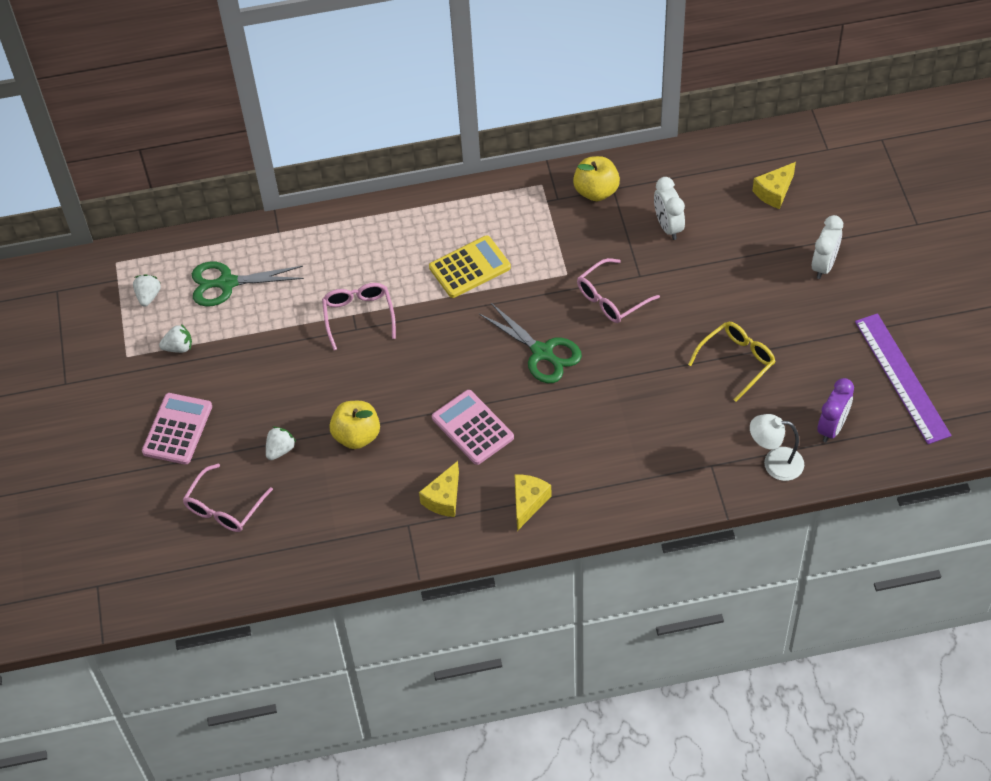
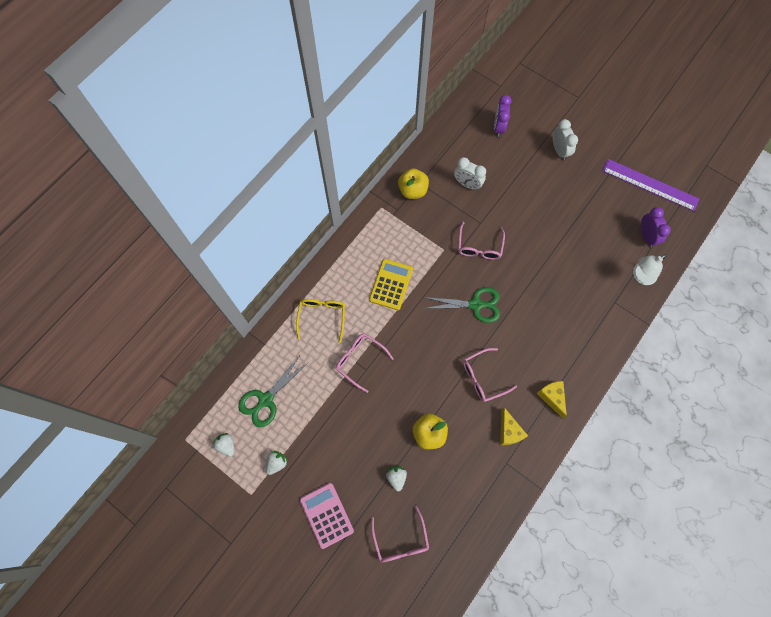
camera: 45 degrees left, 15 degrees up
(472, 428) = (483, 377): pink calculator -> pink glasses
(737, 361) = (571, 235): yellow glasses -> yellow glasses (322, 317)
(774, 192) = (498, 127): yellow cheese -> purple clock

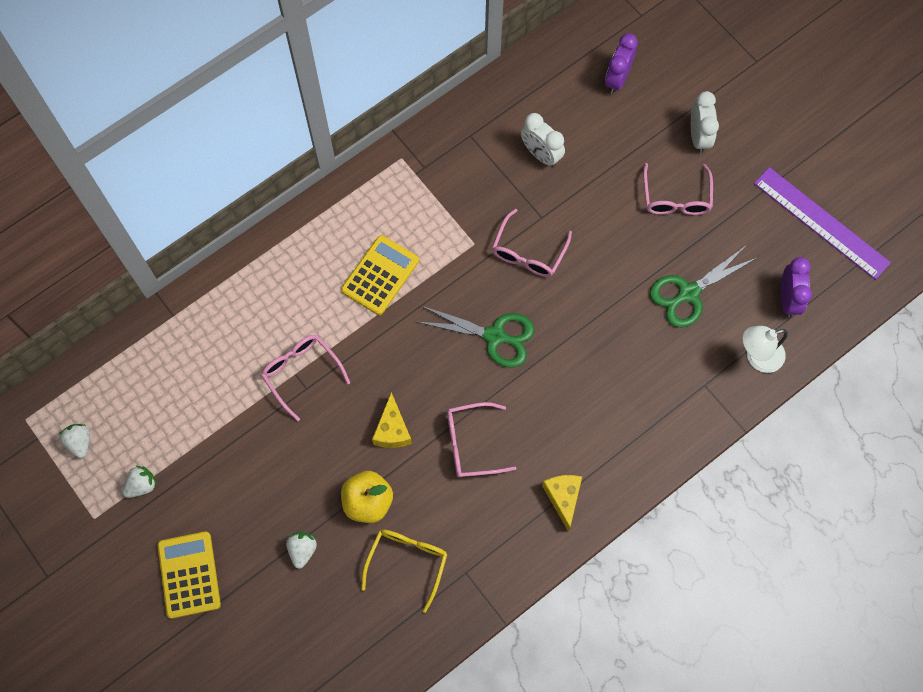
camera: 15 degrees right, 0 degrees up
(266, 399) = (152, 393): green scissors -> green scissors (688, 293)
(322, 317) = (266, 297): yellow glasses -> yellow glasses (407, 562)
(326, 515) = (189, 575): pink calculator -> yellow calculator
(400, 540) = (281, 637): pink glasses -> pink glasses (676, 198)
(412, 190) = (456, 144): yellow apple -> none
(509, 431) = (484, 529): yellow cheese -> yellow cheese (392, 430)

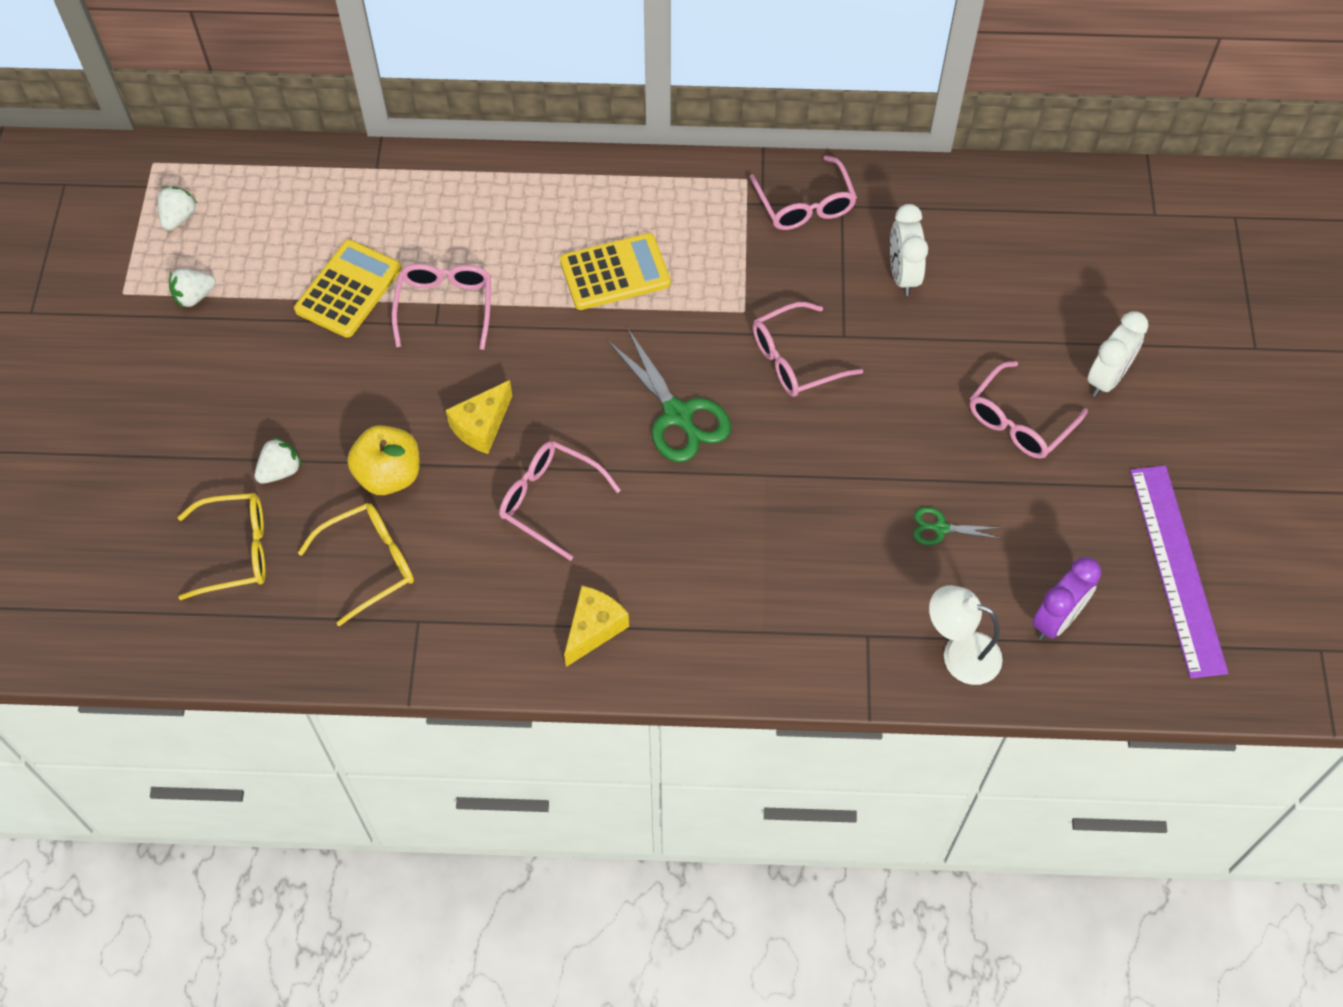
camera: 40 degrees right, 10 degrees down
(142, 485) = (194, 296): white strawberry -> white strawberry turned 150 degrees clockwise
(189, 575) = (154, 410): yellow calculator -> yellow calculator (348, 289)
(324, 618) = (236, 551): none -> yellow glasses
(449, 150) = (805, 205): none -> pink glasses
(617, 79) = (1064, 258): purple clock -> none
(688, 293) = (940, 528): green scissors -> green scissors, size x0.52

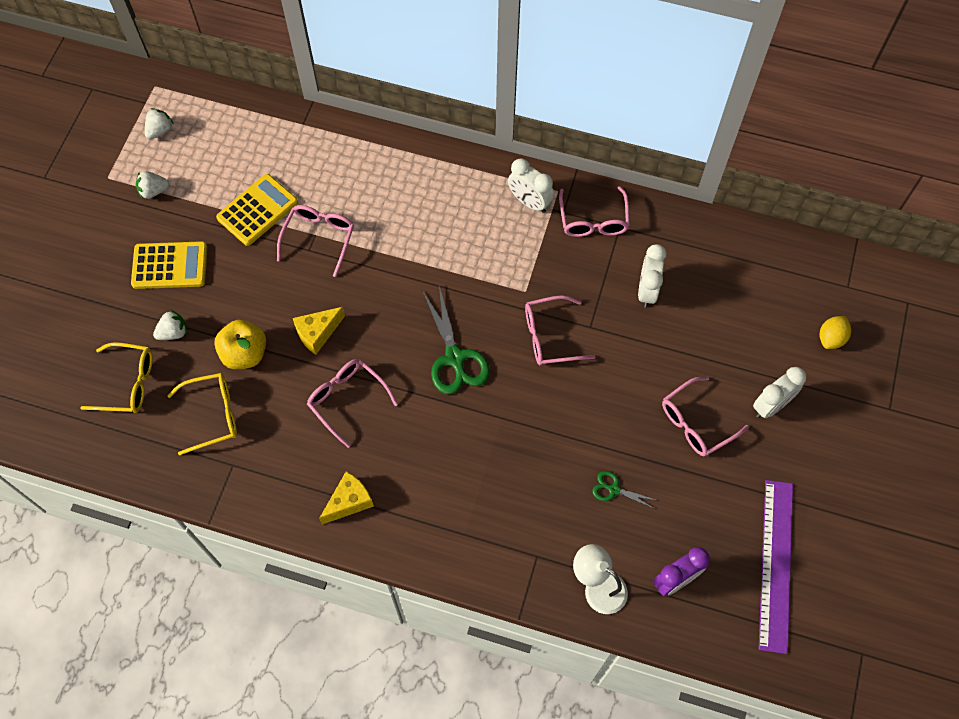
camera: 15 degrees right, 5 degrees up
(615, 272) = (443, 240): yellow calculator -> yellow calculator (170, 266)
(714, 200) = (529, 202): none -> white clock
(1154, 280) = (831, 338): none -> yellow lemon

